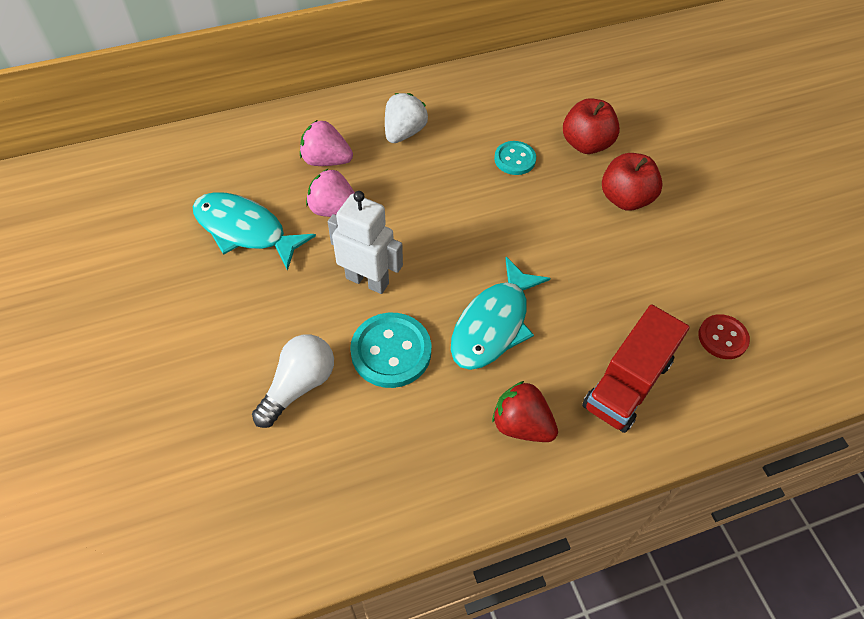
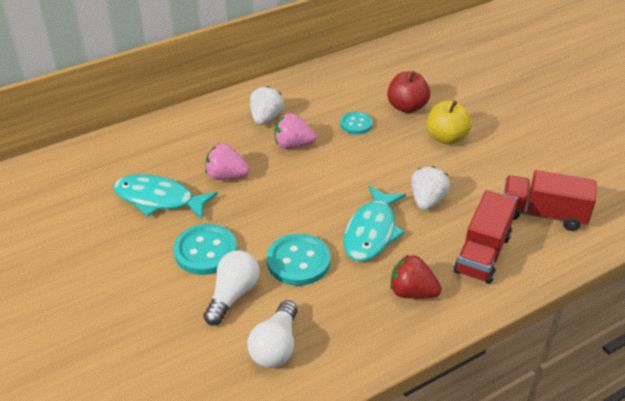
camera: 10 degrees left, 15 degrees down
(282, 315) = (205, 251): none -> turquoise button
(326, 160) = (210, 144): pink strawberry -> pink strawberry (293, 145)
(331, 471) = (275, 346): none -> white light bulb
(367, 280) = (266, 218): white robot -> none
(576, 290) = (427, 201): none -> white strawberry
(625, 198) = (446, 138): red apple -> yellow apple
(722, 338) = (542, 214): red button -> red truck

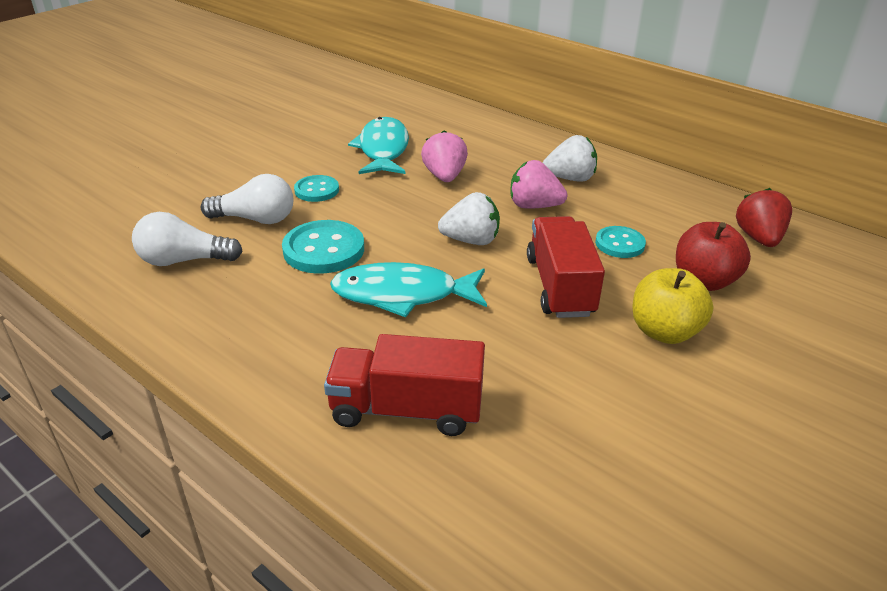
camera: 70 degrees right, 5 degrees down
(205, 251) = (316, 190): turquoise button -> turquoise button, size x0.62
(293, 145) = (534, 206): pink strawberry -> pink strawberry turned 60 degrees counterclockwise
(412, 292) = (298, 348): red strawberry -> red strawberry (758, 238)
(427, 201) = (496, 334): white strawberry -> white strawberry (471, 240)
(542, 214) = (545, 476): red truck -> red truck (560, 286)

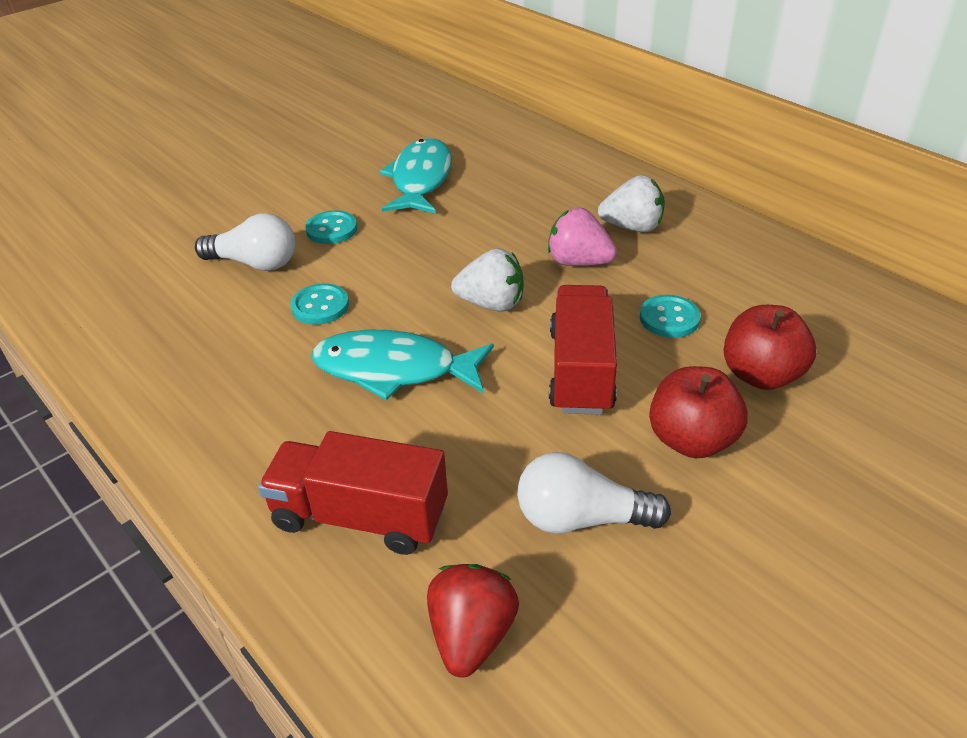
camera: 10 degrees right, 5 degrees up
(184, 260) = (165, 311): white light bulb -> white light bulb (581, 518)
(324, 249) = (320, 306): turquoise button -> turquoise button, size x0.62
(444, 176) = (482, 218): pink strawberry -> none
(664, 331) = (691, 440): yellow apple -> red apple
(758, 238) = (848, 320): red strawberry -> red strawberry (471, 635)

